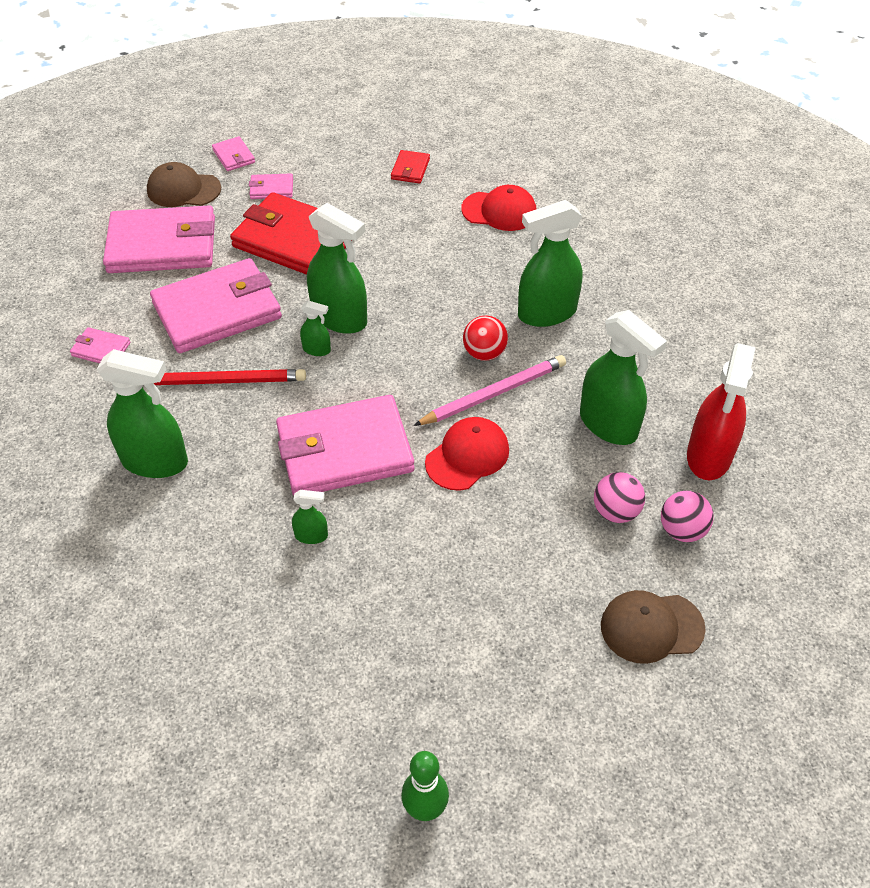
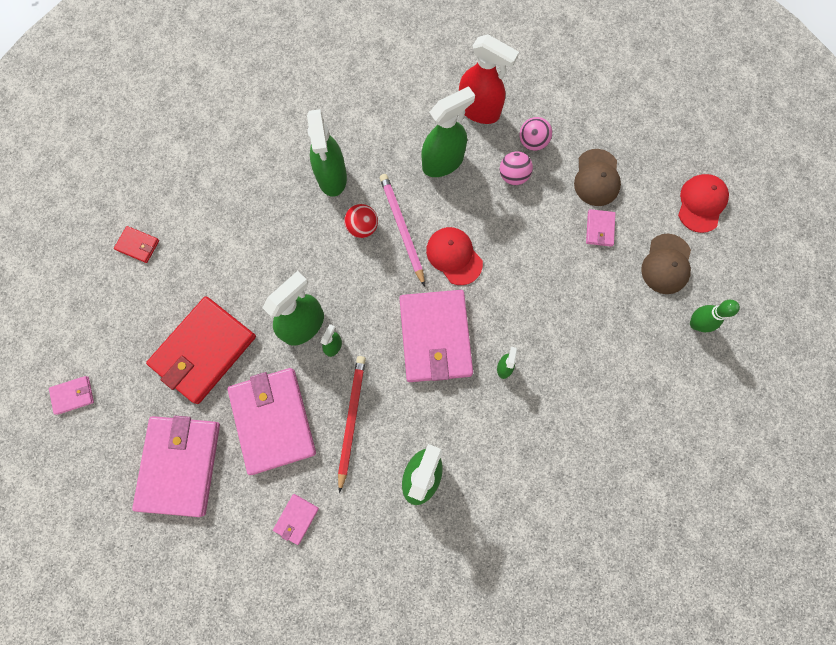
camera: 80 degrees left, 25 degrees up
(183, 189) = (108, 444): brown cap -> brown cap (666, 264)
(271, 189) = (130, 365): pink wallet -> pink wallet (599, 229)
(499, 211) = (211, 186): red cap -> red cap (701, 204)

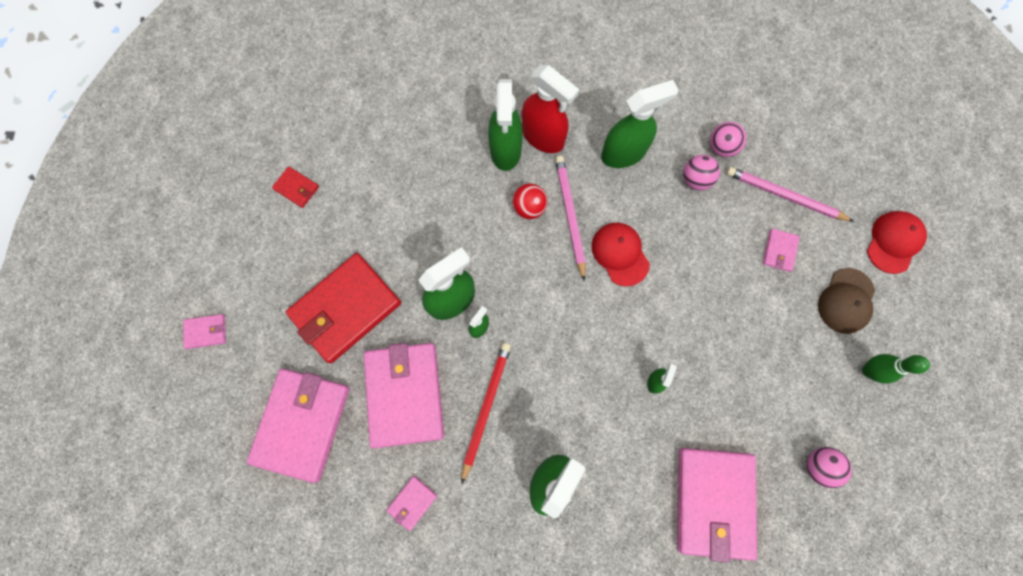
camera: 10 degrees right, 0 degrees up
(435, 337) = (587, 336): pink wallet -> pink wallet (713, 501)
(479, 110) = (670, 105): red spray bottle -> red spray bottle (543, 137)
(597, 178) = (784, 196): brown cap -> pink pencil
(663, 417) = (818, 465): none -> pink ball

